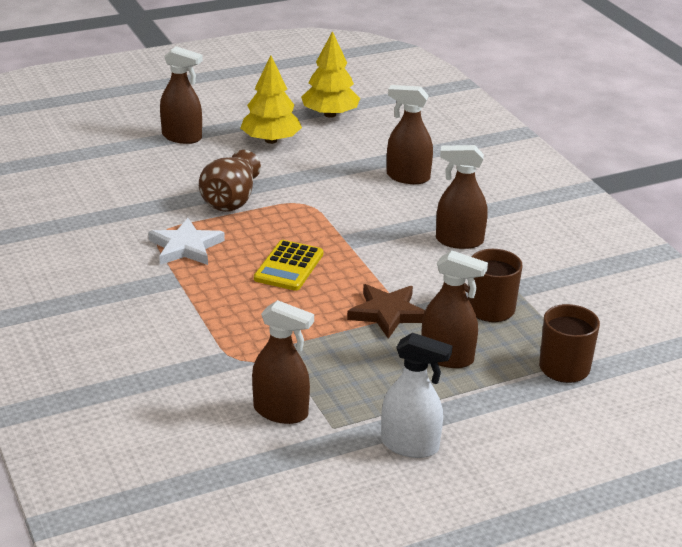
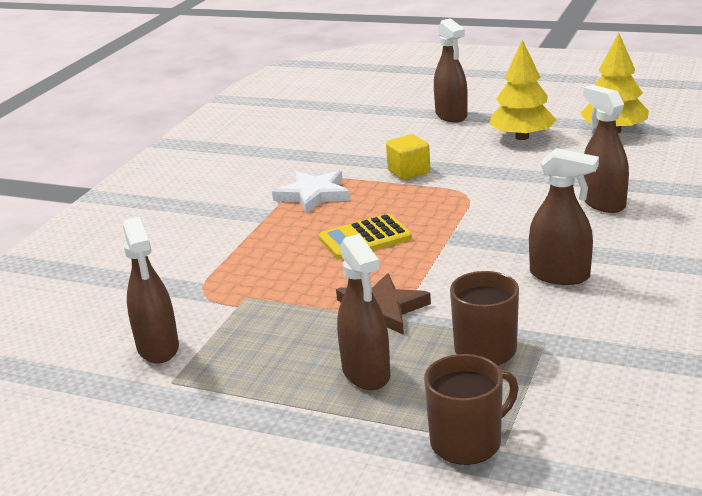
camera: 50 degrees right, 5 degrees down
(231, 200) = (409, 172): brown vase -> yellow cube
(410, 445) = (199, 432): white spray bottle -> none
(459, 241) = (560, 275): brown spray bottle -> brown spray bottle turned 150 degrees clockwise

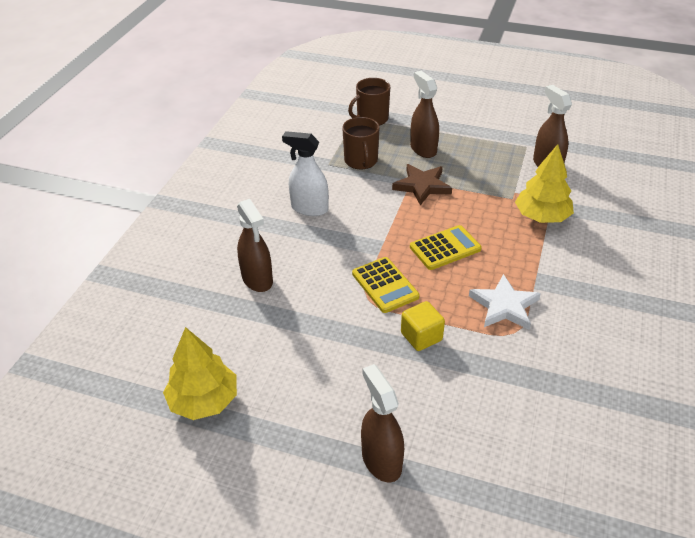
camera: 175 degrees right, 15 degrees up
(445, 204) = (385, 285): none -> yellow calculator
(522, 137) = (303, 396): yellow tree -> yellow tree (541, 217)
(560, 275) = (309, 208): brown spray bottle -> white spray bottle

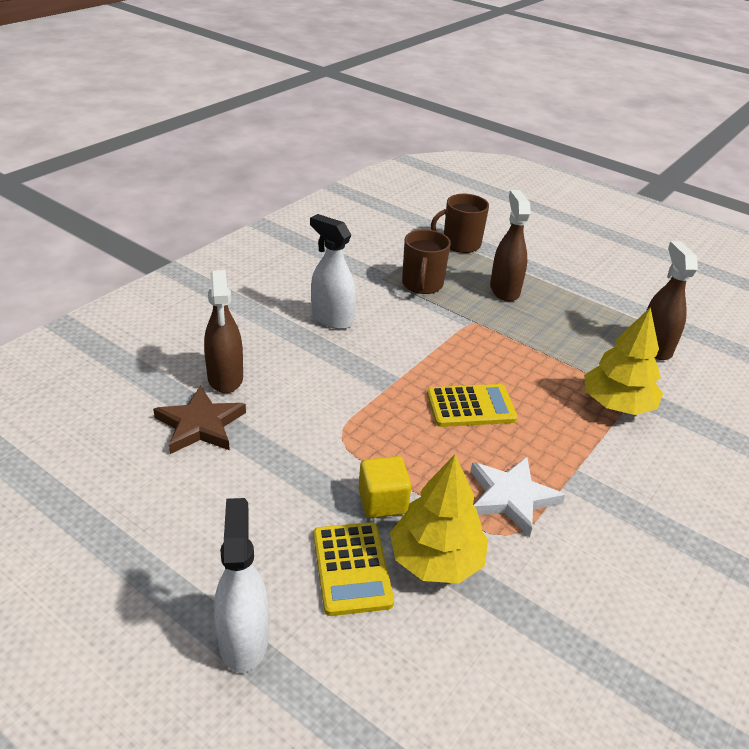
camera: 15 degrees right, 5 degrees down
(204, 400) = (79, 494): yellow tree -> yellow tree (436, 560)
(381, 460) = (243, 639): brown spray bottle -> white spray bottle
(385, 285) = (371, 428): yellow calculator -> yellow calculator (352, 568)
(422, 186) = (481, 329): brown star -> brown star (200, 425)

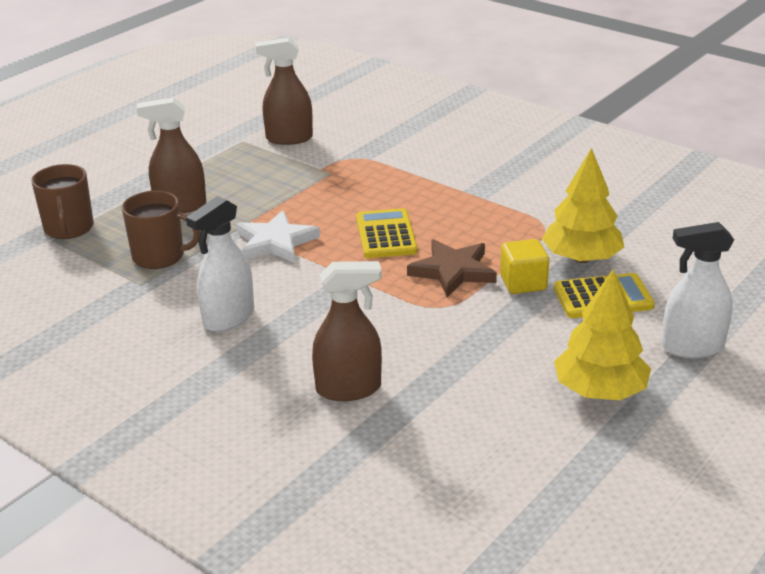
camera: 85 degrees left, 5 degrees down
(200, 425) = (434, 398): brown star -> brown star (453, 271)
(511, 497) = (503, 222): white star -> white star (275, 242)
(617, 404) = (376, 165): yellow tree -> yellow tree (600, 391)

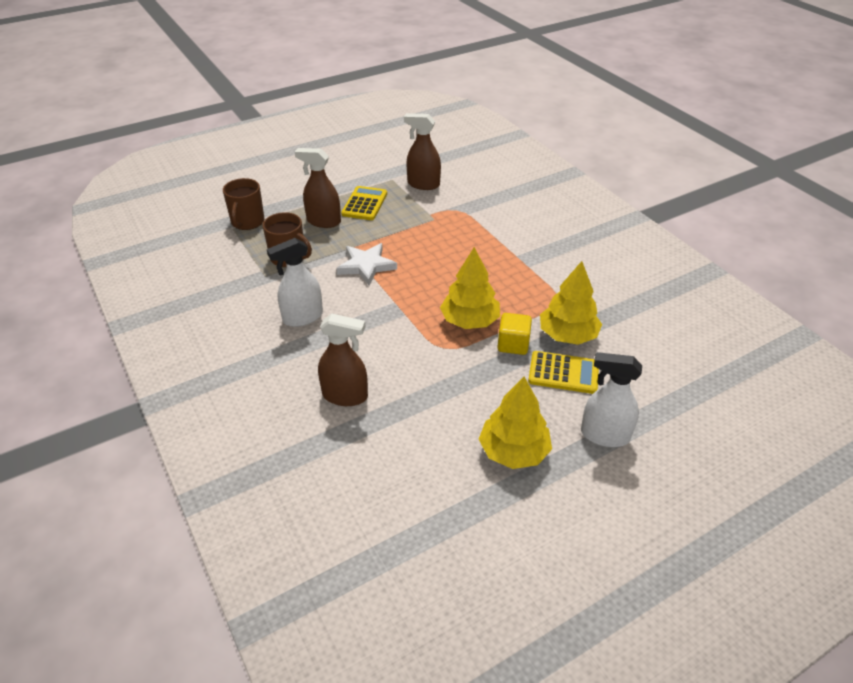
camera: 20 degrees right, 10 degrees up
(386, 235) = (442, 279): yellow calculator -> yellow calculator (364, 204)
(453, 271) = (469, 321): brown star -> yellow tree

